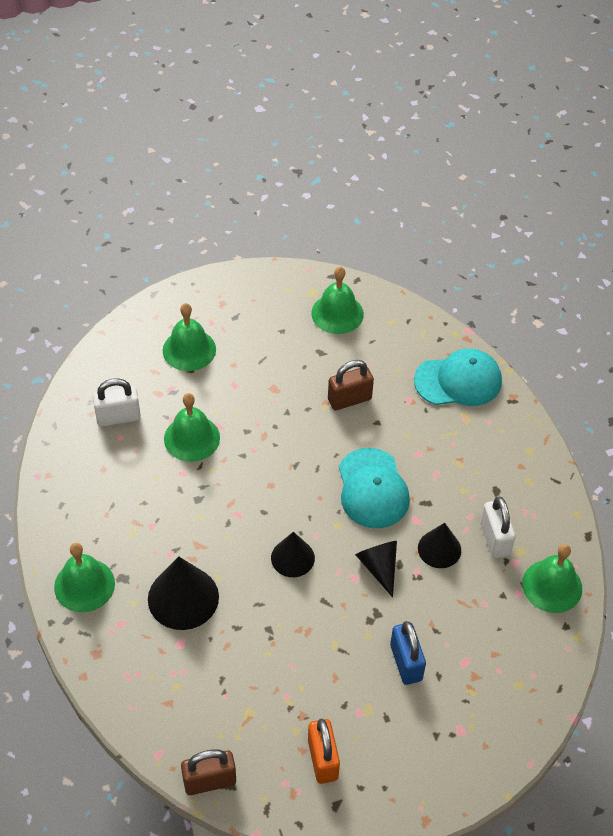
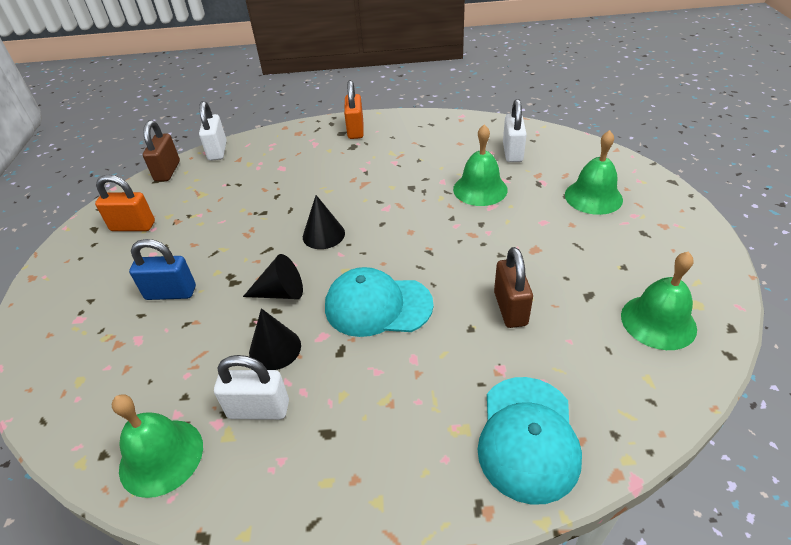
camera: 110 degrees right, 10 degrees down
(84, 585) = (355, 130): green bell -> orange padlock
(153, 738) = (217, 151): none -> white padlock
(183, 597) = (319, 172): black cone -> none

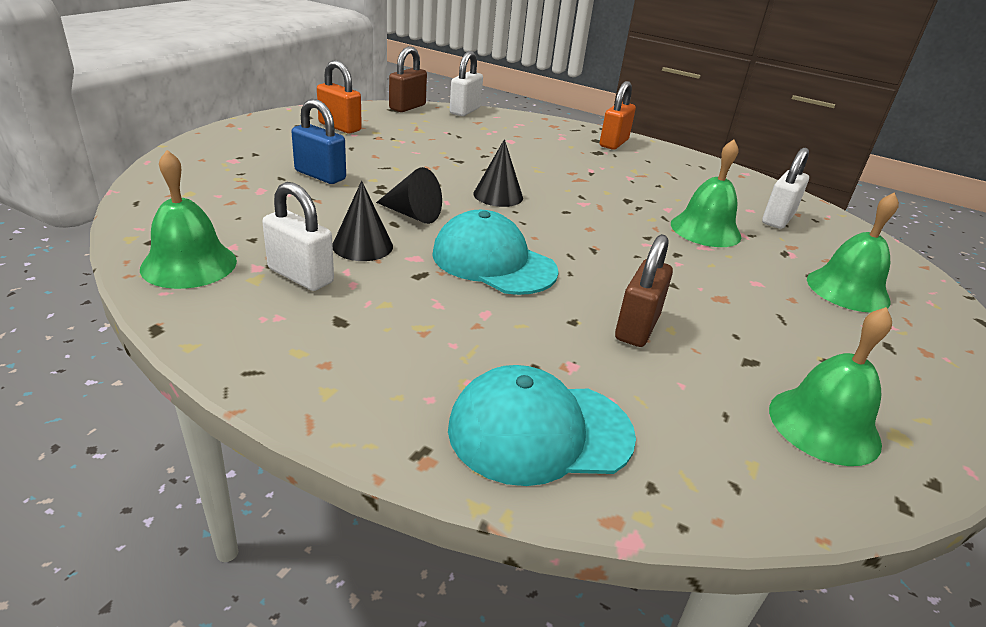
camera: 25 degrees right, 10 degrees down
(528, 437) = (540, 431): turquoise cap -> turquoise cap turned 45 degrees clockwise

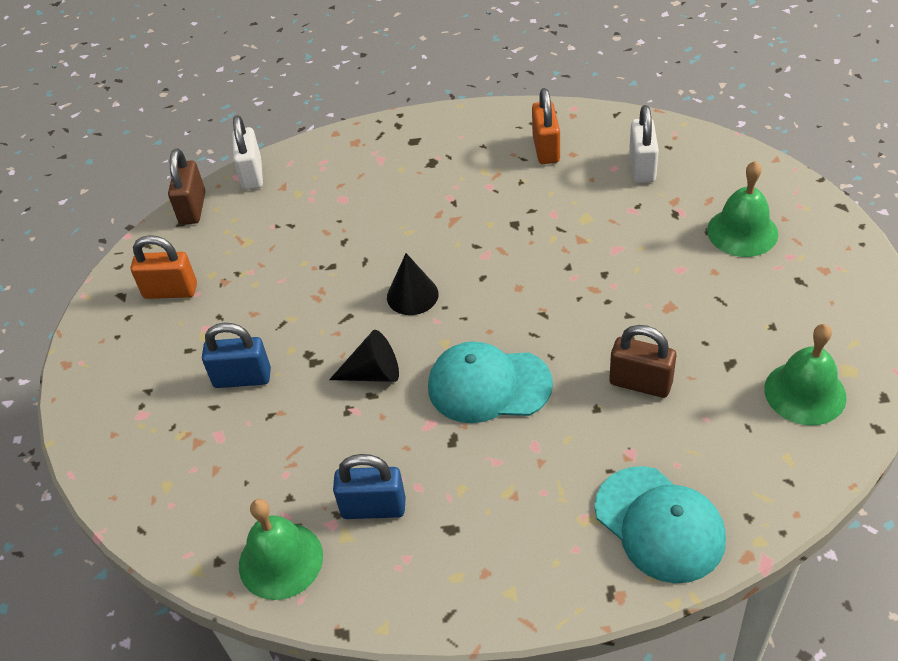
camera: 25 degrees left, 15 degrees up
(300, 276) = (373, 508): white padlock -> blue padlock
(362, 246) = (378, 440): black cone -> none
(540, 431) = (659, 524): turquoise cap -> turquoise cap turned 90 degrees counterclockwise
(613, 143) = (432, 136): orange padlock -> orange padlock (546, 149)
(637, 327) = (640, 383): brown padlock -> brown padlock turned 60 degrees counterclockwise
(705, 230) = (601, 224): green bell -> none

